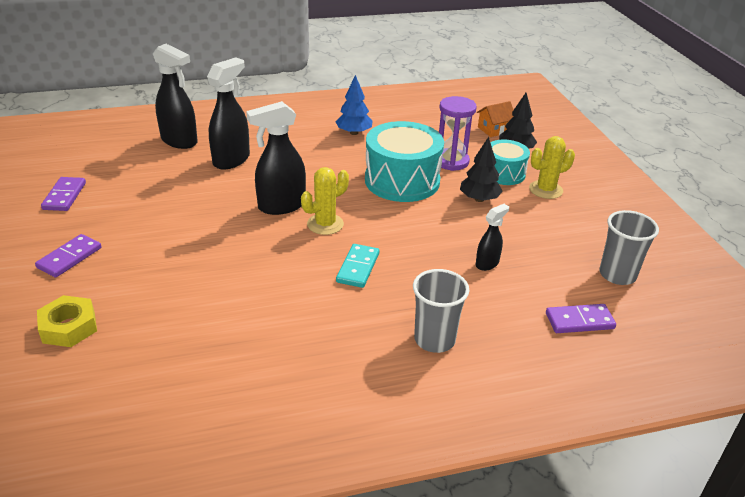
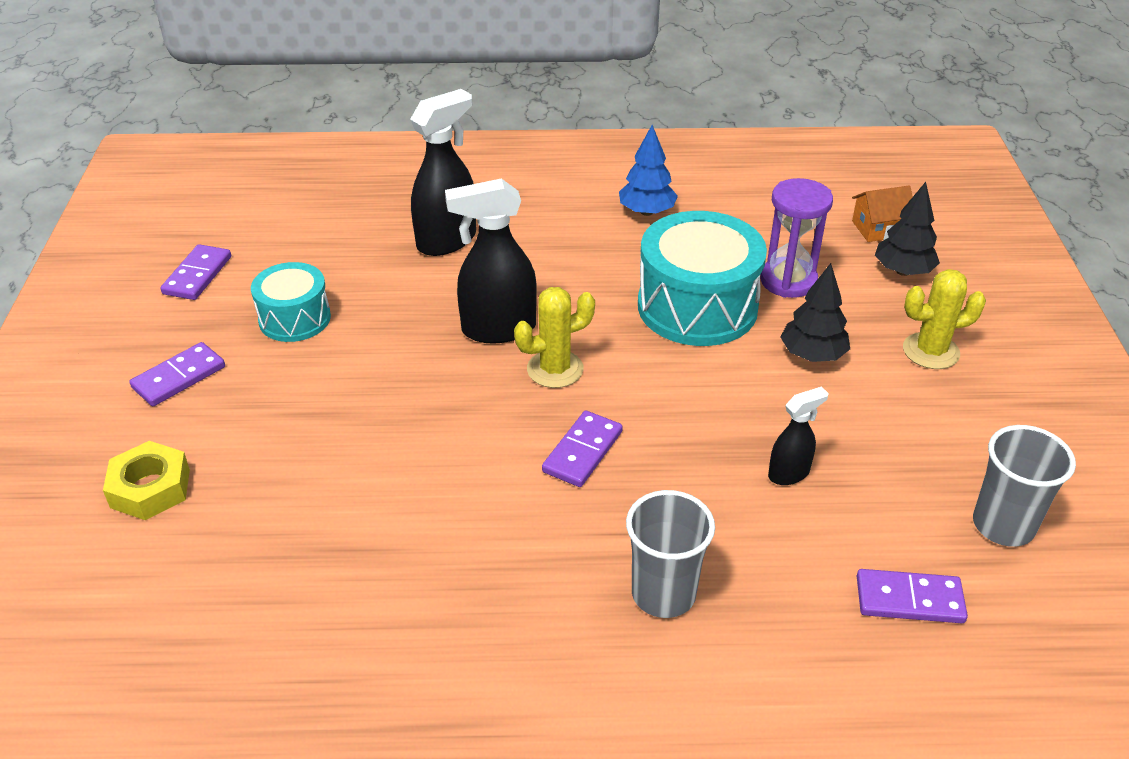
camera: 15 degrees right, 5 degrees up
(179, 141) = (380, 200): black spray bottle -> none
(358, 268) = (583, 452): turquoise domino -> purple domino
(503, 173) = (869, 312): turquoise drum -> turquoise drum (294, 318)

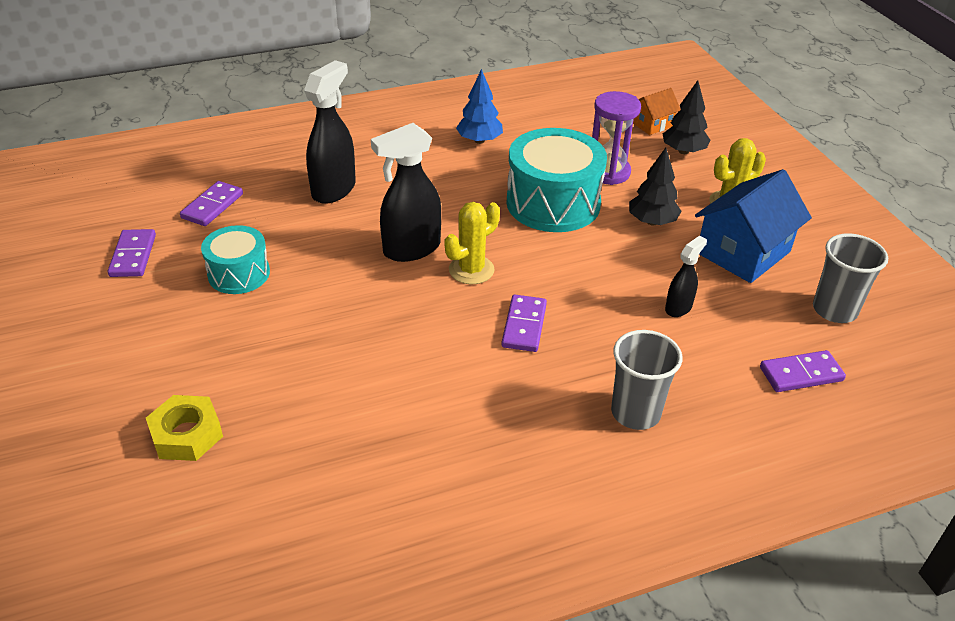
camera: 20 degrees left, 0 degrees up
(179, 377) = (162, 341): purple domino -> purple domino (212, 206)
(914, 420) = (743, 252): none -> blue house

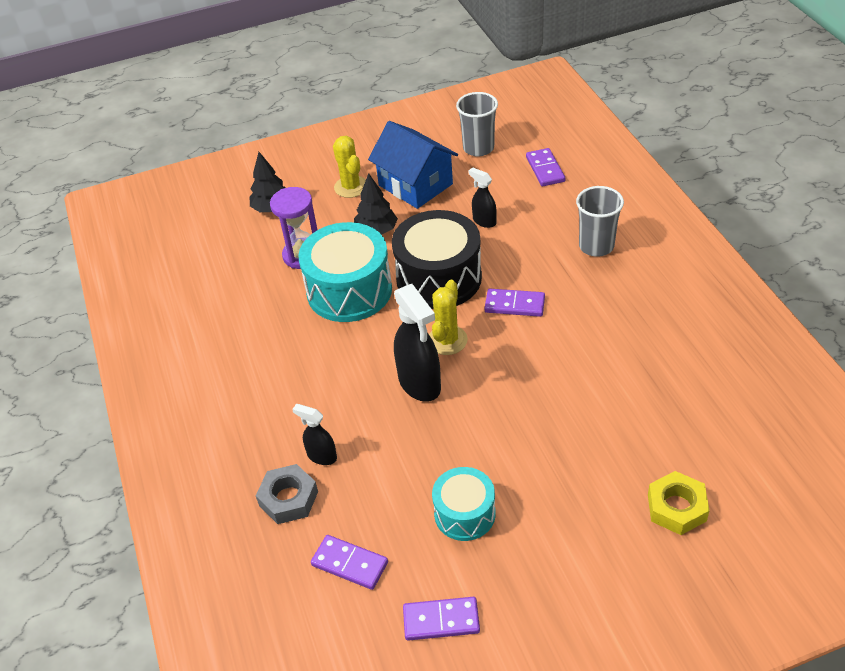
camera: 85 degrees left, 5 degrees up
(292, 173) = (288, 499): none -> grey nut
(334, 189) = (321, 456): black spray bottle -> black spray bottle, size x0.55
(471, 270) = (447, 340): yellow cactus -> yellow cactus turned 60 degrees clockwise
(479, 140) = (239, 346): blue tree -> none
(571, 267) = (439, 278): none -> black drum
(652, 124) = (225, 226): orange house -> none

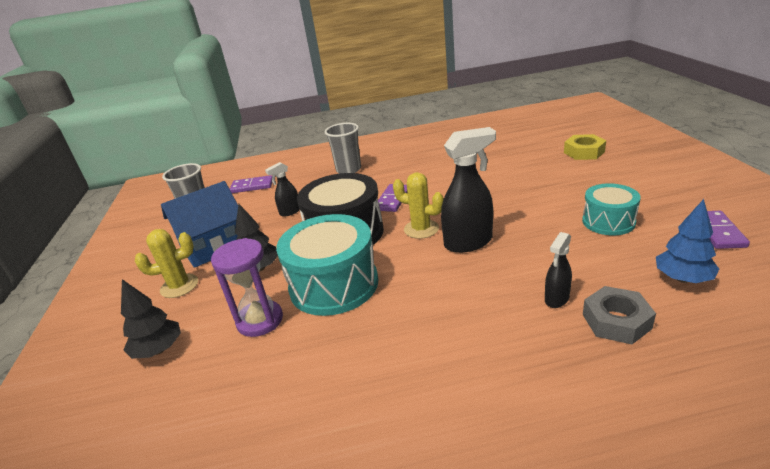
camera: 80 degrees left, 15 degrees down
(350, 563) = (682, 278): purple domino -> blue tree

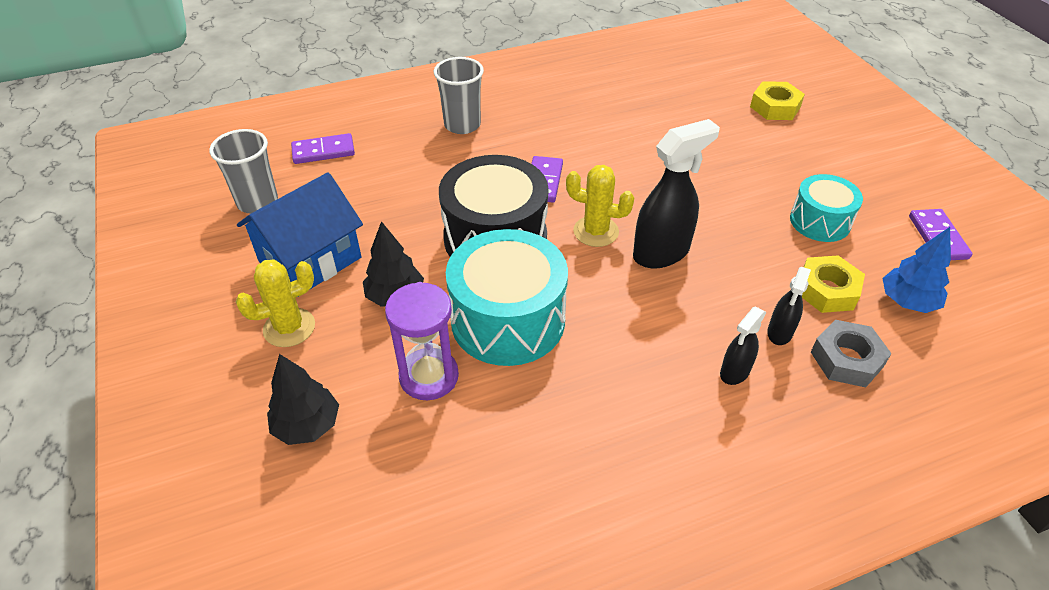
camera: 15 degrees left, 15 degrees up
(290, 212) = (402, 200): black spray bottle -> black spray bottle (734, 372)
(606, 269) = (827, 290): none -> yellow nut

